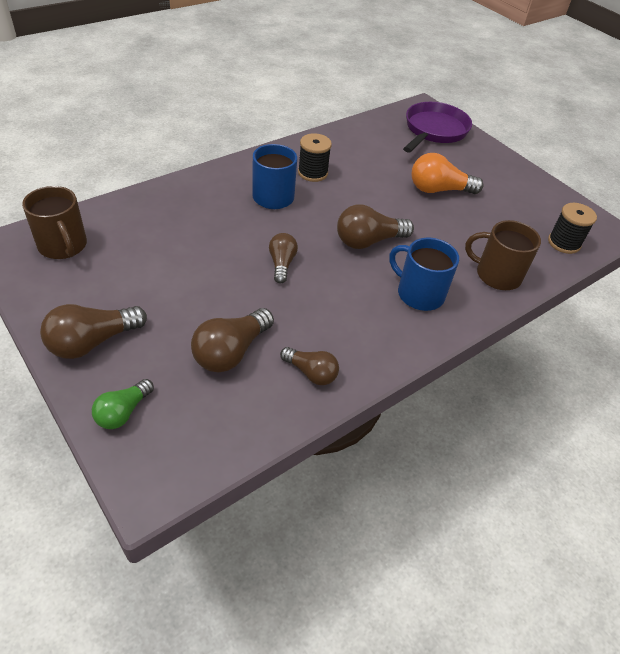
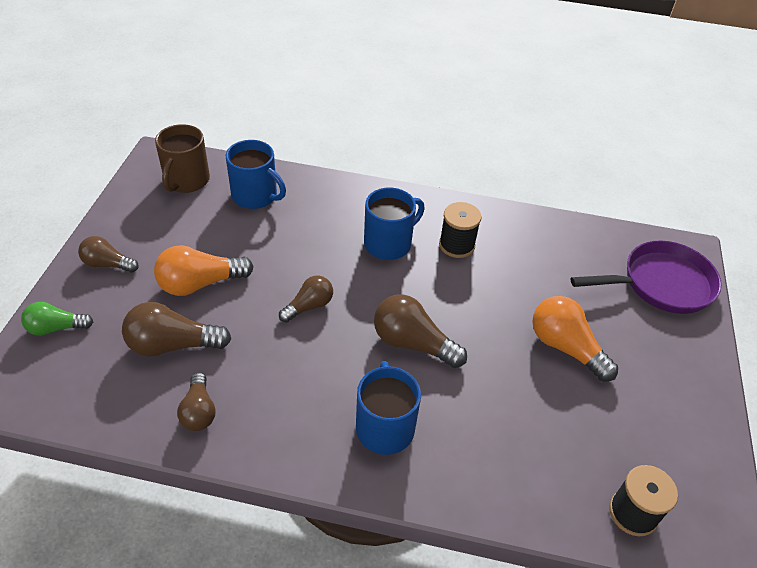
camera: 50 degrees right, 0 degrees up
(92, 342) = (107, 264): brown light bulb -> brown light bulb, size x0.64
(138, 223) = (255, 196): none -> blue mug
(188, 303) = (200, 284): none -> orange light bulb
(496, 275) = (492, 477): brown mug -> none

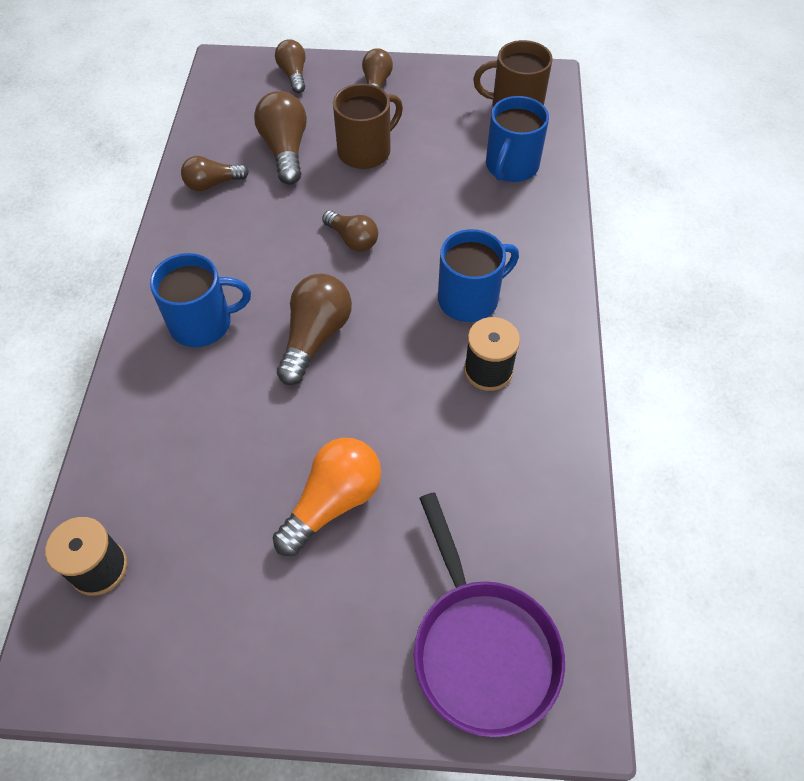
camera: 85 degrees right, 10 degrees up
(56, 328) = (293, 75): green light bulb -> brown light bulb
(200, 284) = (366, 151): orange light bulb -> brown mug
(389, 243) = (470, 298): blue mug -> blue mug turned 75 degrees counterclockwise

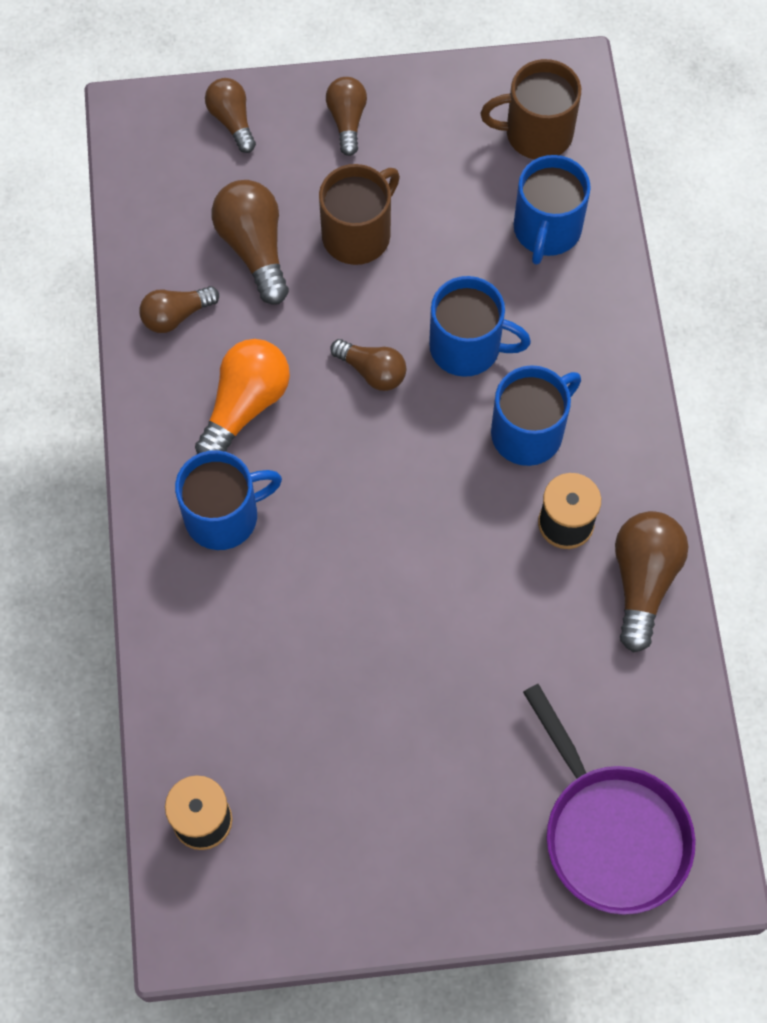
camera: 10 degrees left, 10 degrees up
(315, 337) = (360, 512): brown light bulb -> brown light bulb (643, 581)
(333, 502) = (428, 707): orange light bulb -> orange light bulb (245, 406)
(432, 233) = (467, 347): none -> blue mug

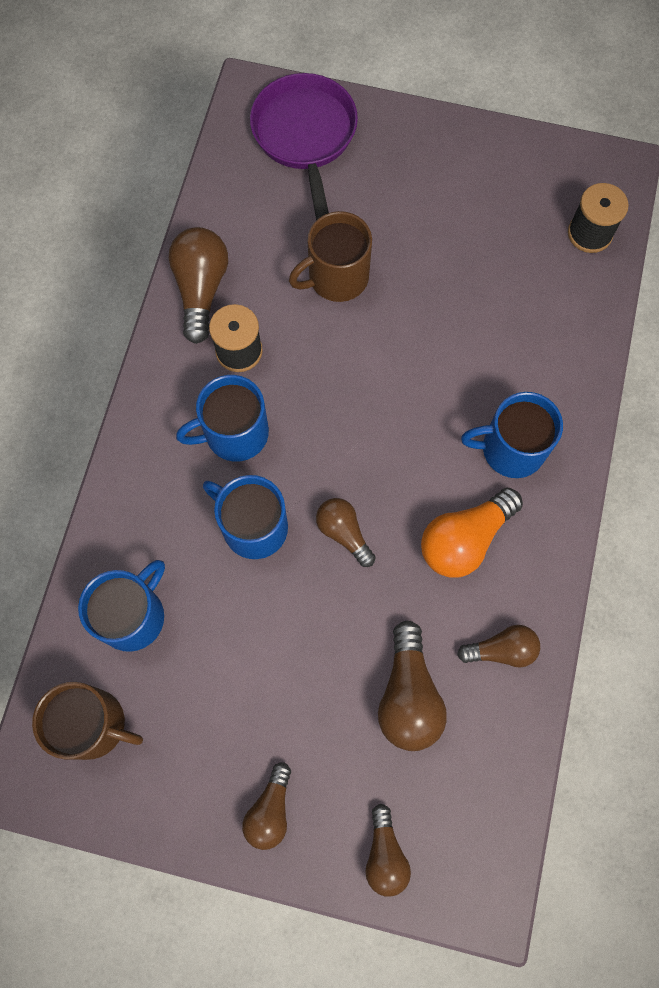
camera: 160 degrees left, 5 degrees up
(358, 234) = (306, 675): brown mug -> brown mug (336, 277)
(643, 581) = (201, 289): brown light bulb -> brown light bulb turned 150 degrees clockwise

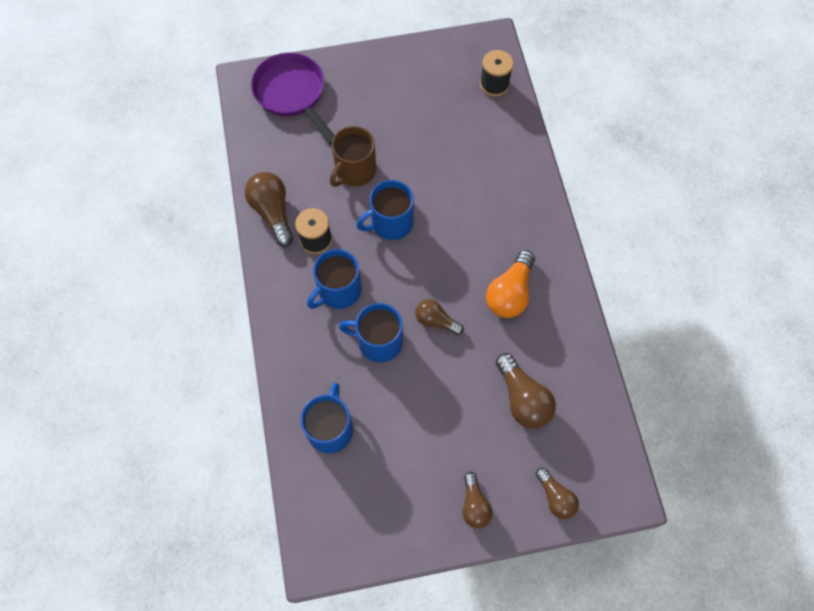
camera: 25 degrees left, 5 degrees down
(94, 724) = (339, 506): brown mug -> none
(501, 650) = (563, 347): brown light bulb -> none
(510, 449) = (510, 228): blue mug -> blue mug (390, 223)

